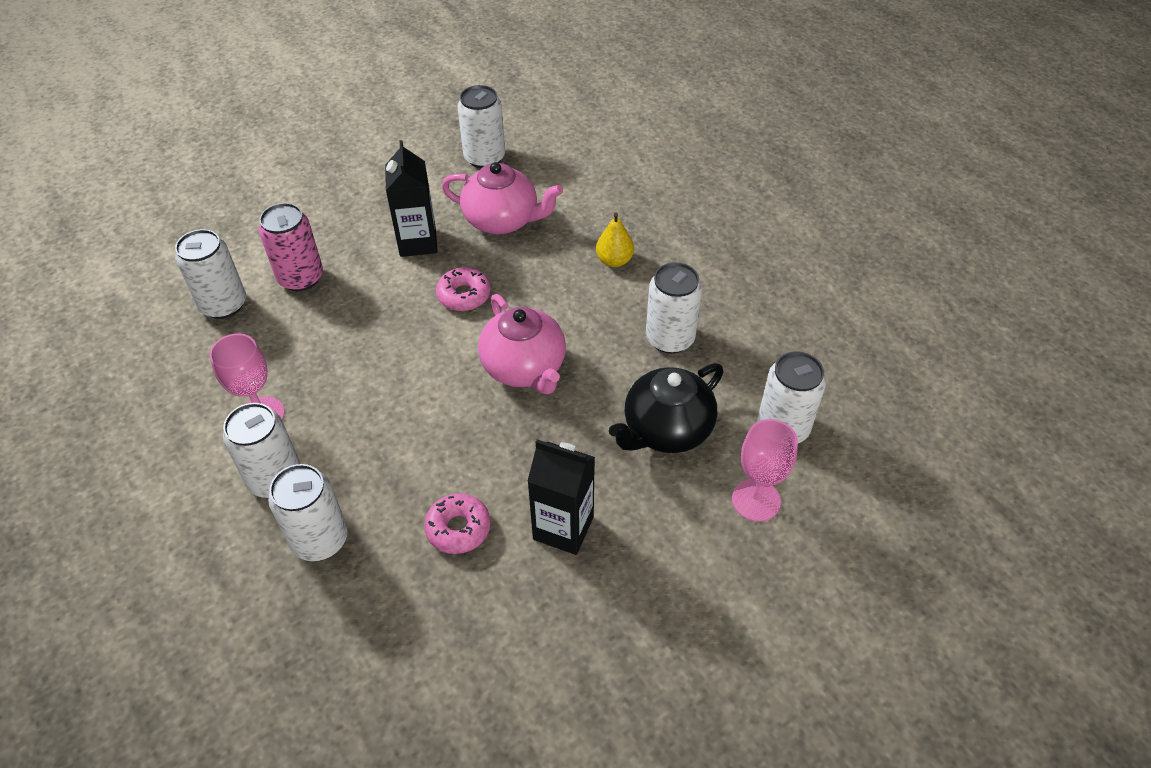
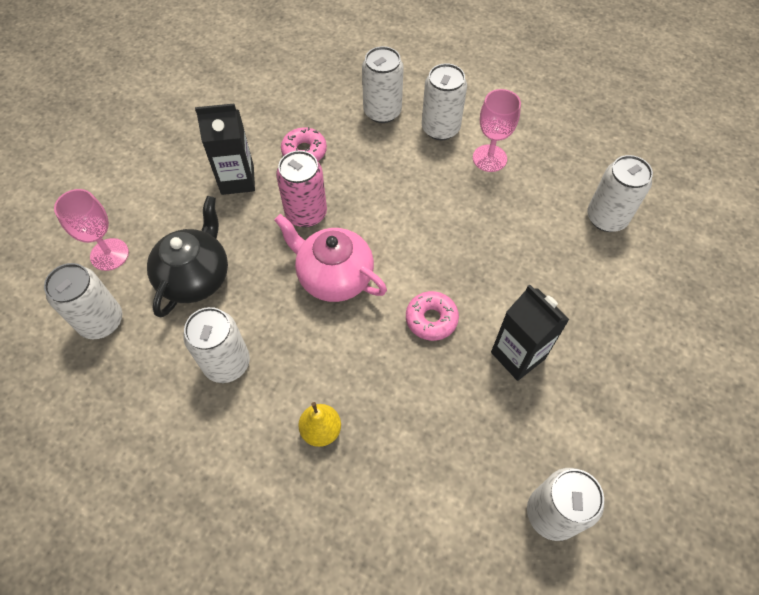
camera: 150 degrees right, 10 degrees up
(301, 278) = (577, 269): pink can -> pink can (306, 213)
(502, 220) = (462, 425): pink teapot -> none

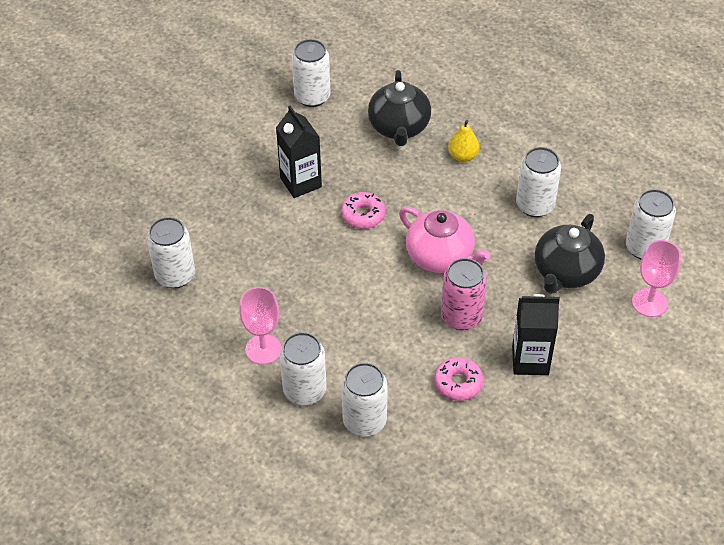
camera: 170 degrees left, 10 degrees down
(414, 469) = (399, 128): none -> black teapot

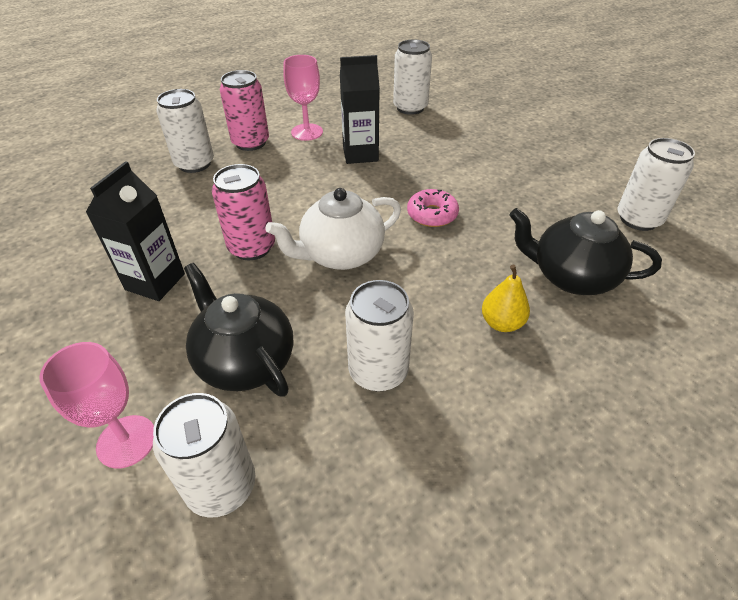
camera: 110 degrees right, 5 degrees down
(300, 182) = (496, 185): black carton -> black carton (360, 154)
(304, 390) = (250, 143): white can -> pink can
(440, 257) = (340, 255): pink teapot -> white teapot
(458, 383) = (179, 223): pink donut -> none

